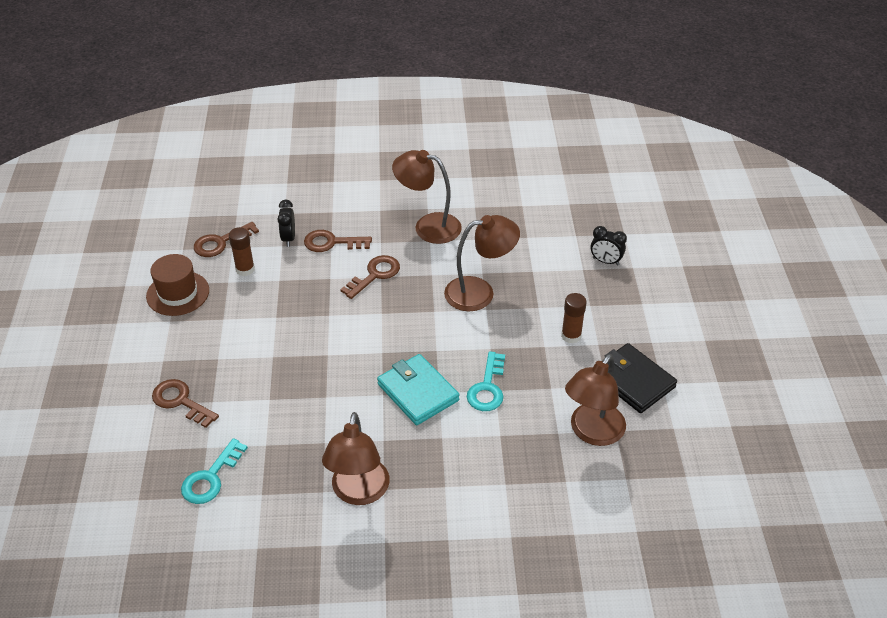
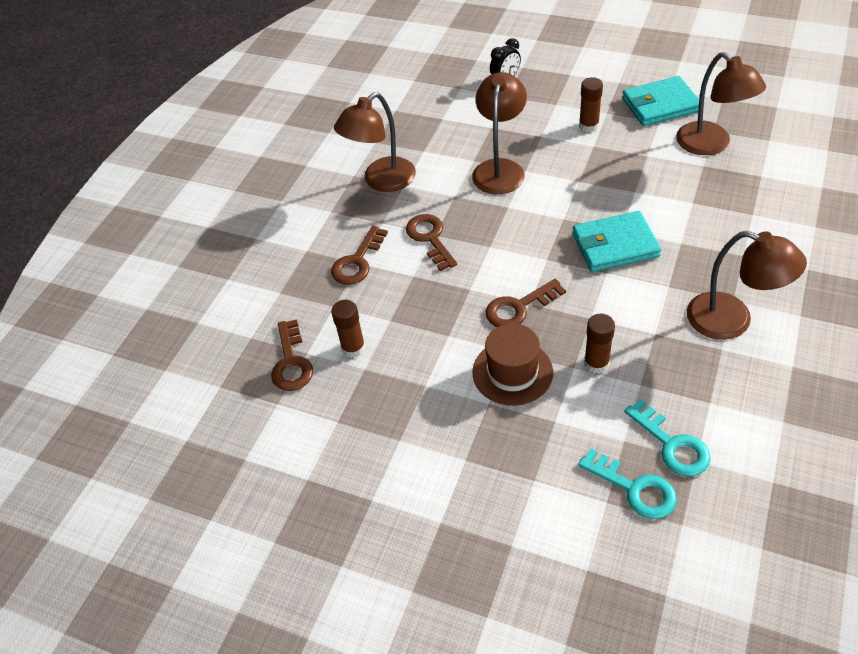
camera: 60 degrees left, 5 degrees up
(178, 293) = (356, 423): brown hat -> brown hat (512, 372)
(181, 401) = (542, 453): brown key -> brown key (519, 307)
(278, 412) = (596, 363): none -> brown glue stick
(288, 238) = (326, 297): black clock -> none
(487, 387) = (629, 195): turquoise key -> turquoise key (634, 488)
(633, 381) = (660, 105): black wallet -> turquoise wallet

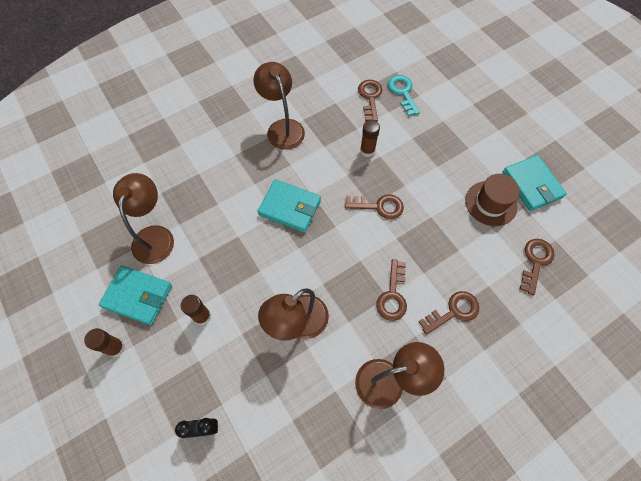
camera: 150 degrees left, 15 degrees up
(342, 460) = (532, 185): none -> turquoise wallet
(353, 348) = (492, 246): brown glue stick -> brown glue stick (115, 348)
(512, 372) = (412, 173): brown hat -> brown hat (491, 203)
(672, 444) = (370, 98): turquoise key -> brown key

